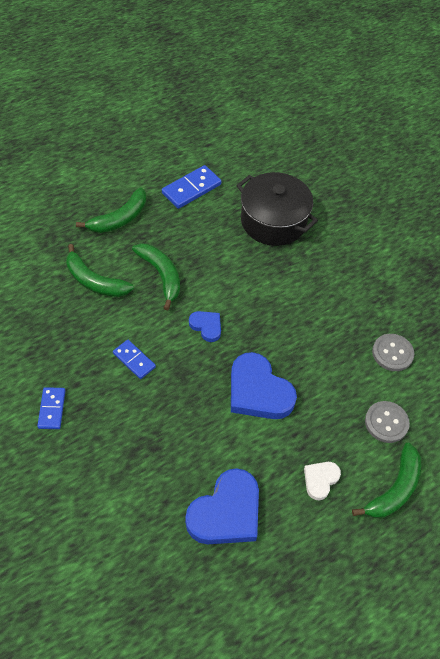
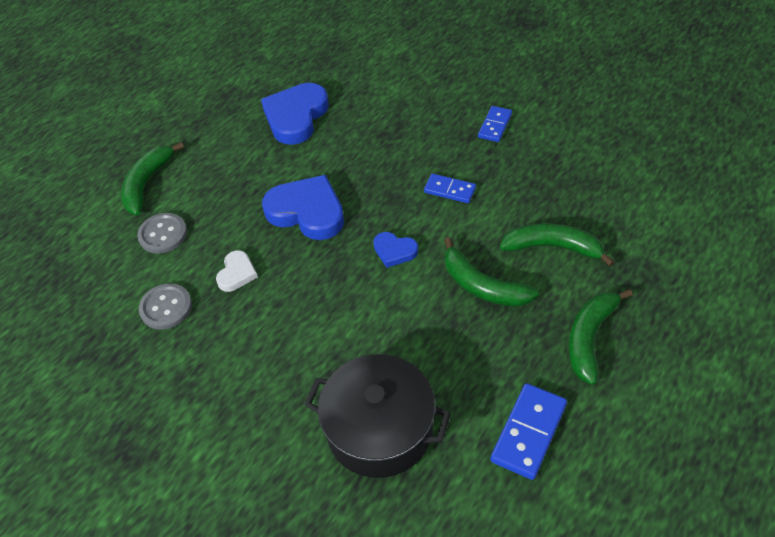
camera: 165 degrees right, 5 degrees down
(52, 409) = (495, 125): blue domino -> blue domino turned 45 degrees clockwise
(320, 480) = (219, 166): white heart -> white heart (237, 273)

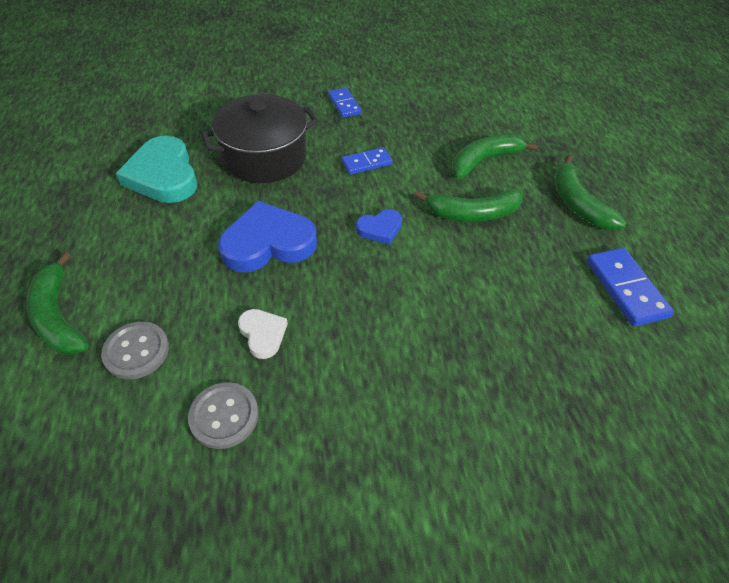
camera: 50 degrees left, 0 degrees up
(296, 117) = (163, 175): blue heart -> turquoise heart
(379, 430) = (538, 367): black pot -> black pot (264, 157)

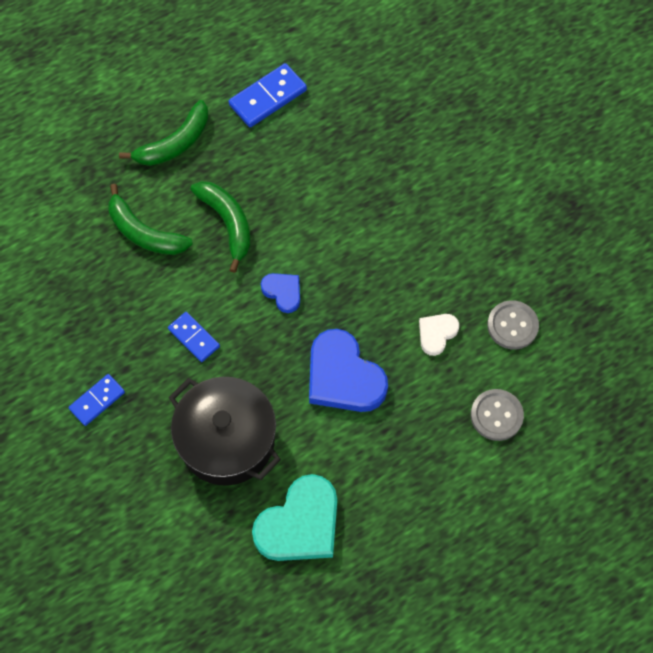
camera: 110 degrees left, 15 degrees up
(58, 317) = (498, 497): green banana -> none

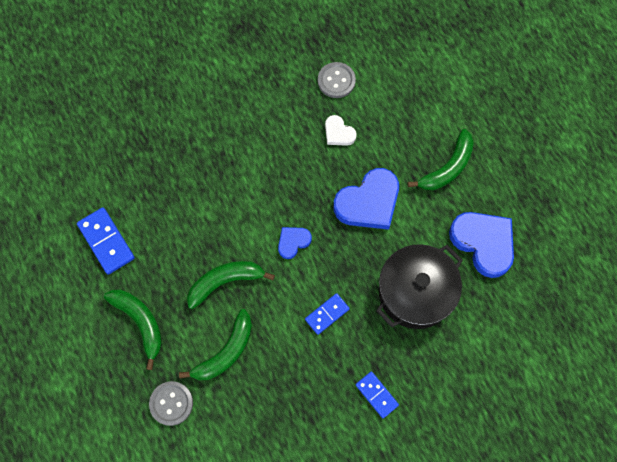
camera: 85 degrees left, 5 degrees up
(300, 524) = (483, 243): turquoise heart -> blue heart
(404, 474) = (447, 167): none -> green banana
(496, 415) = (406, 100): grey button -> grey button (171, 403)

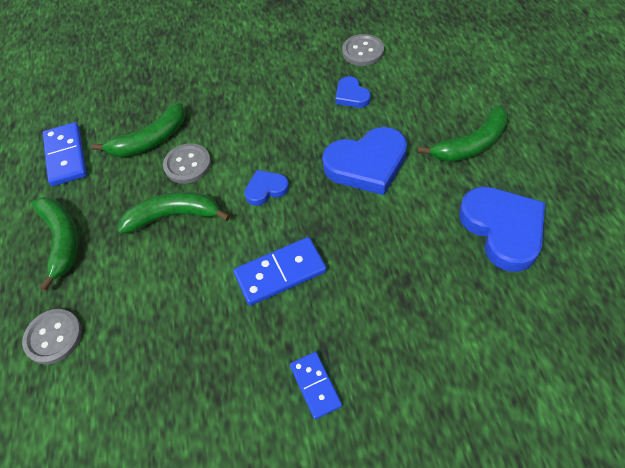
camera: 20 degrees right, 15 degrees down
(219, 230) = (187, 165): none -> grey button
(226, 352) = (143, 291): green banana -> green banana (150, 140)
(327, 314) = (280, 273): blue domino -> blue domino, size x1.56
(338, 133) = (351, 95): white heart -> blue heart
(415, 292) = (400, 269): black pot -> none

